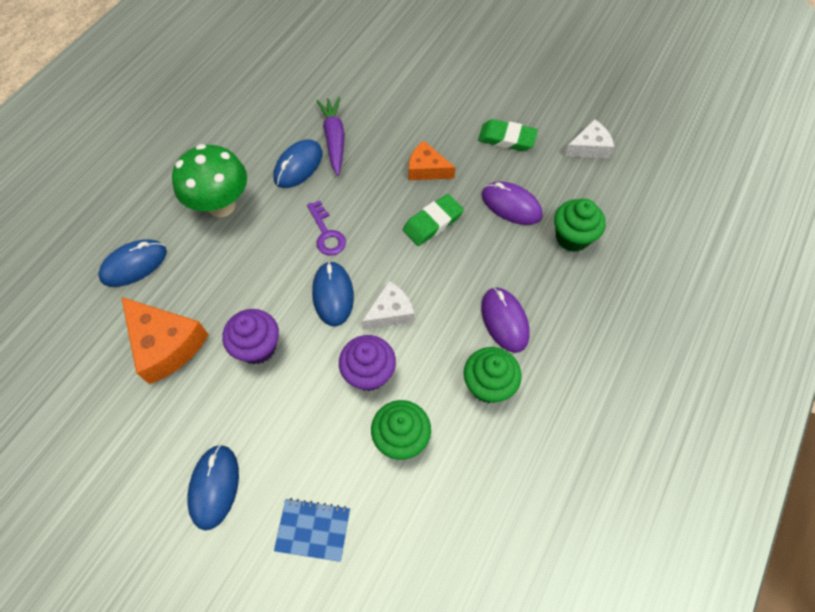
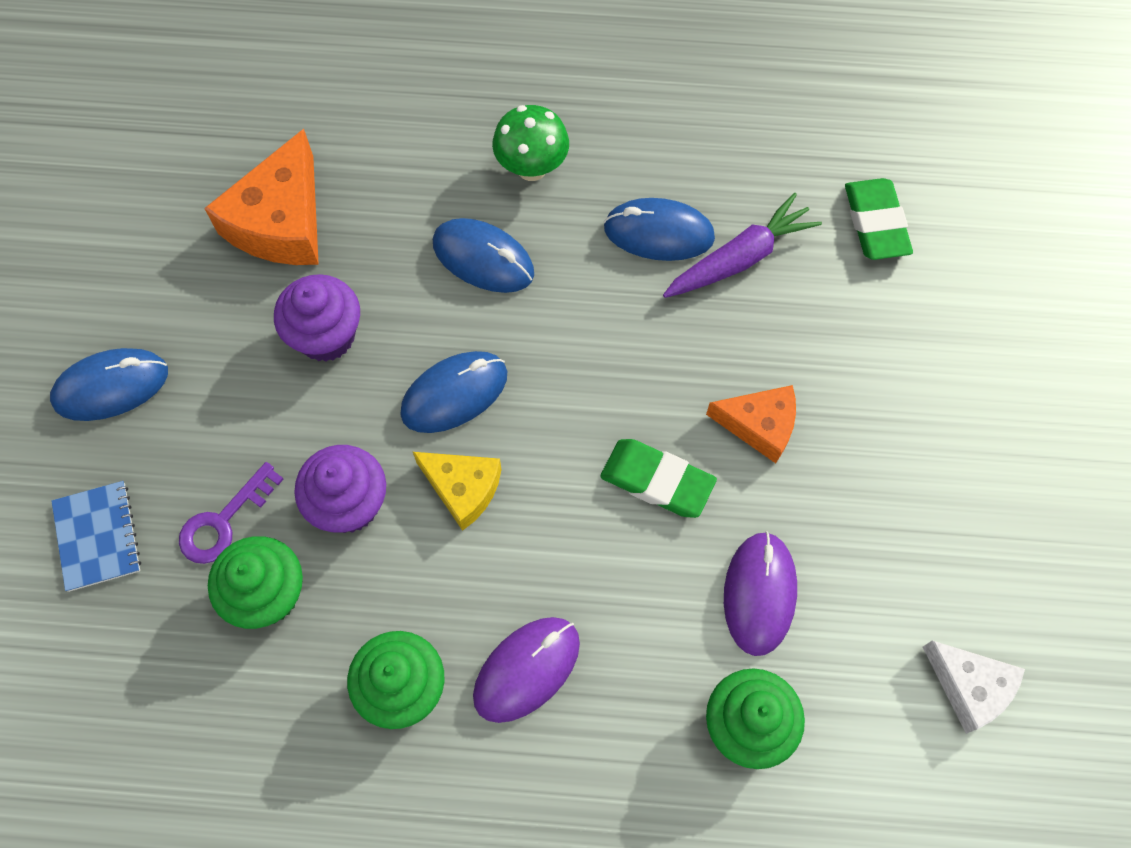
camera: 65 degrees right, 5 degrees up
(134, 265) = (381, 115): blue mouse -> blue mouse (483, 258)
(221, 205) = (532, 168): green mushroom -> green mushroom, size x0.66
(326, 233) = (556, 333): purple key -> purple key (224, 521)
(390, 312) = (463, 488): white cheese -> yellow cheese
(426, 169) = (759, 425): orange cheese -> orange cheese turned 105 degrees clockwise
(506, 139) = (903, 530): green eraser -> green eraser (876, 223)

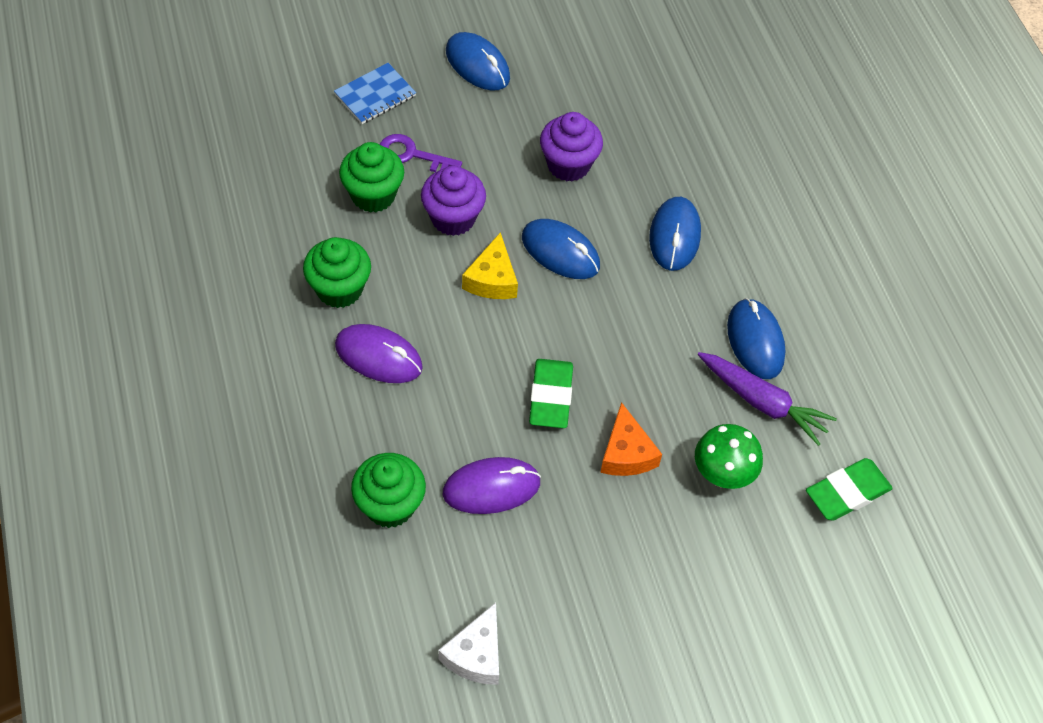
camera: 65 degrees right, 10 degrees down
(281, 221) = (641, 111): orange cheese -> none
(532, 168) = (766, 243): green mushroom -> green mushroom (722, 475)

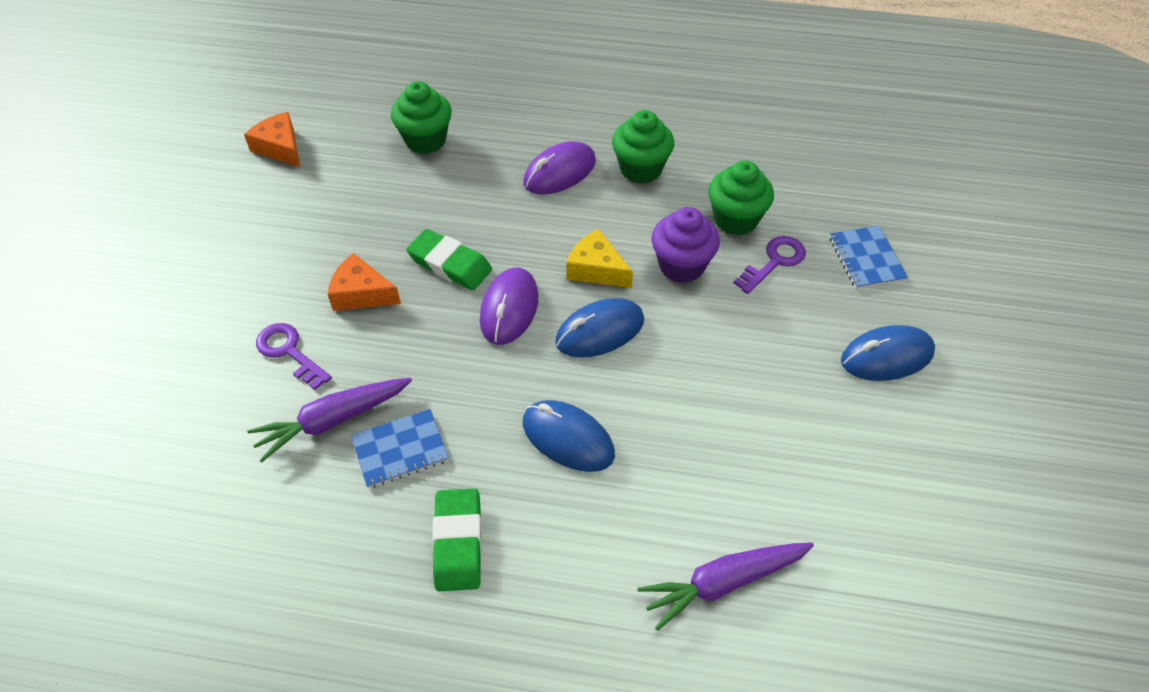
camera: 120 degrees right, 5 degrees down
(476, 654) = (280, 148): white cheese -> orange cheese
(491, 488) = (396, 198): purple mouse -> purple mouse (509, 309)
(568, 165) = (709, 383): purple cupcake -> none
(722, 475) = (289, 352): green mushroom -> purple key
(725, 114) = (723, 583): none -> purple carrot
(755, 341) = (400, 450): blue mouse -> blue notebook
(847, 493) = (195, 443): green eraser -> green eraser (458, 542)

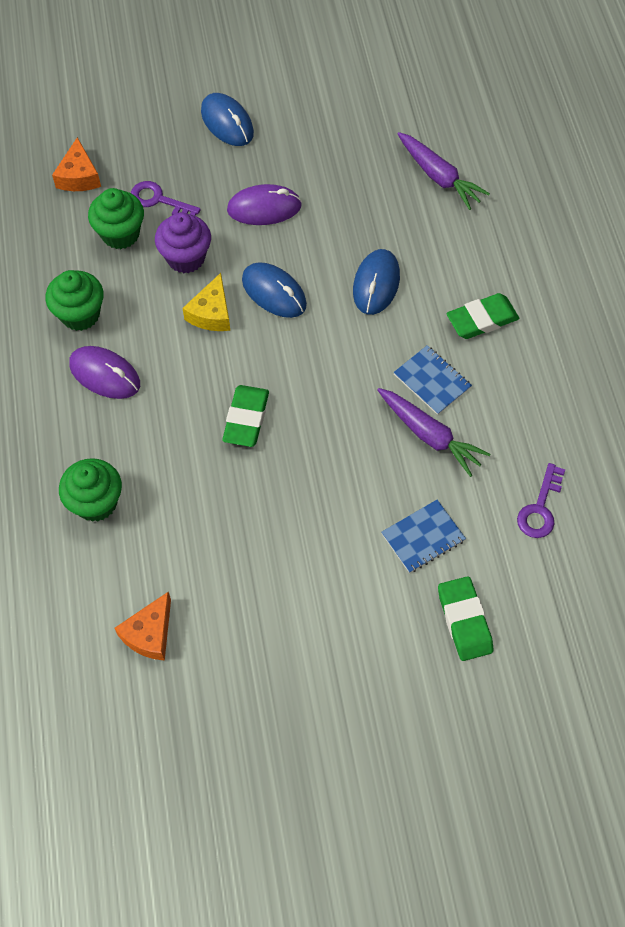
camera: 110 degrees left, 10 degrees up
(110, 375) = (464, 620): none -> green eraser
(289, 352) = (383, 496): purple key -> purple key (540, 508)
(361, 293) = (303, 471): orange cheese -> orange cheese (79, 176)
(509, 309) = (276, 359): purple mouse -> purple mouse (264, 208)
(866, 259) = (135, 146): blue notebook -> blue notebook (423, 537)

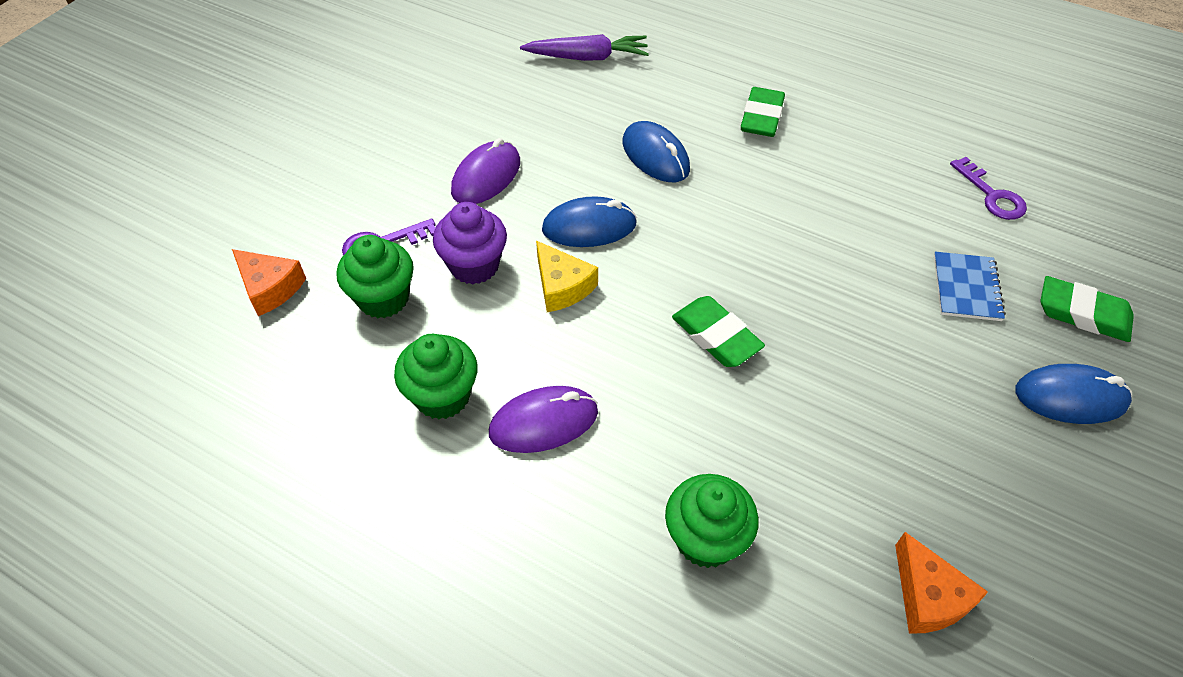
camera: 50 degrees left, 10 degrees down
(227, 122) = (359, 144): blue mouse -> blue mouse (1070, 397)
(429, 435) = (855, 218): purple carrot -> none
(432, 381) = (797, 183): blue notebook -> none

